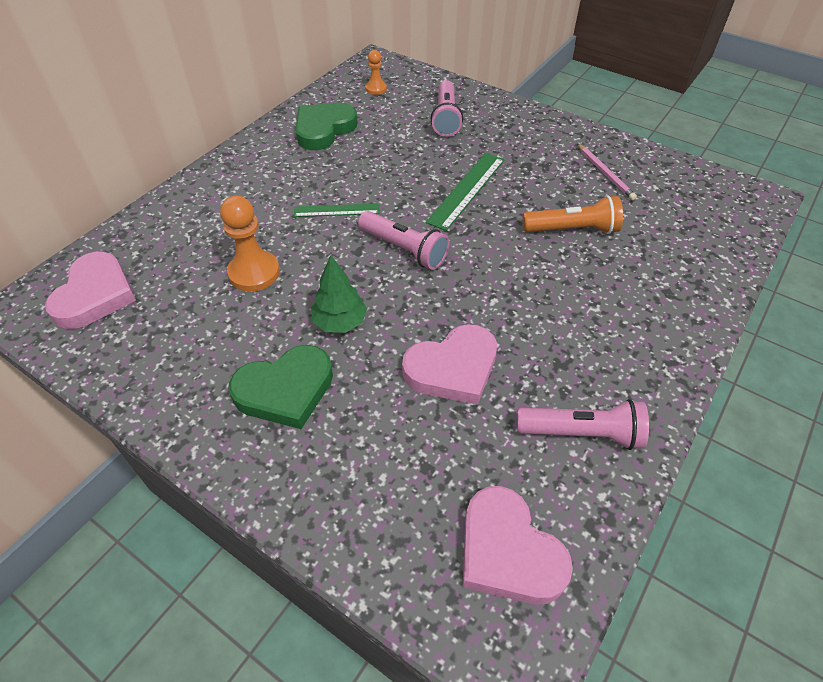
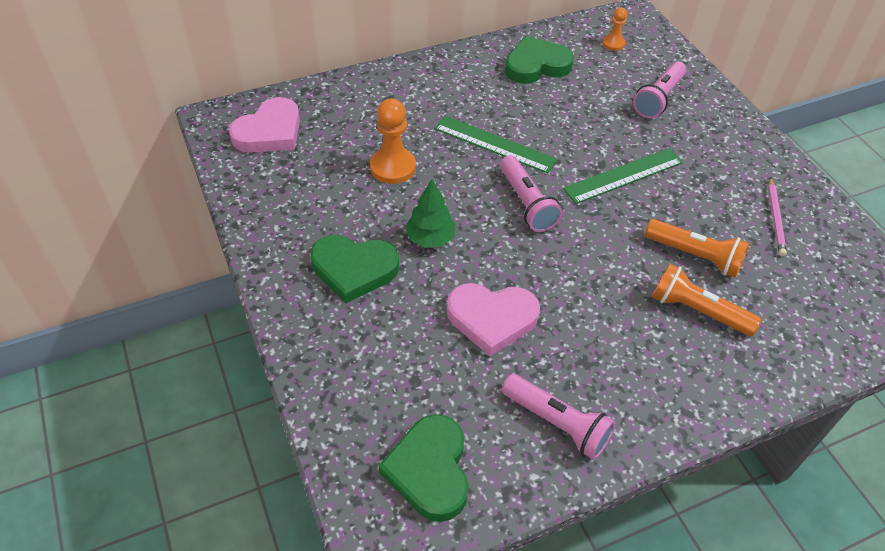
camera: 30 degrees right, 0 degrees up
(336, 210) = (494, 144): green ruler -> green ruler, size x1.55
(508, 551) = (429, 470): pink heart -> green heart
(610, 273) = (697, 310): none -> orange flashlight

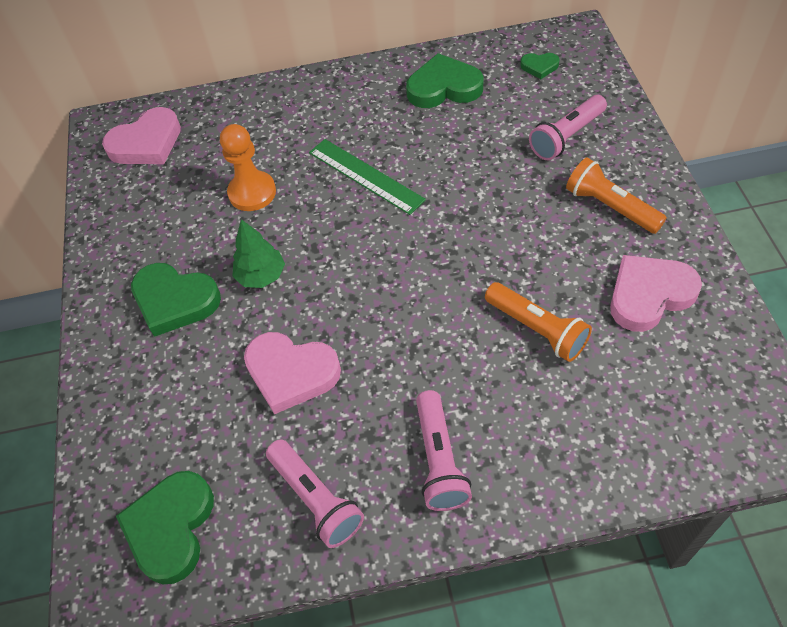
camera: 20 degrees right, 5 degrees up
(526, 203) = (374, 247): pink flashlight -> pink flashlight (439, 460)
(613, 43) = (539, 67): orange pawn -> green heart
(623, 175) = (492, 225): green ruler -> none
(697, 310) = (515, 394): orange flashlight -> orange flashlight (610, 207)
(775, 218) = (649, 295): pink pencil -> pink heart

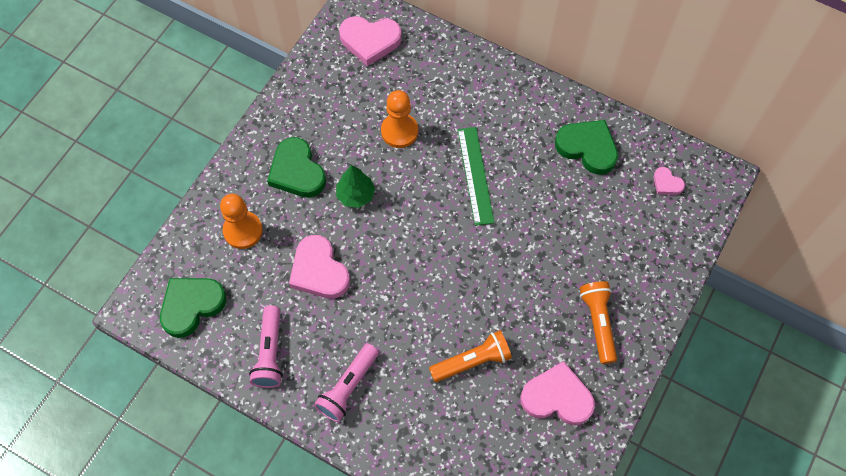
camera: 35 degrees right, 10 degrees up
(164, 401) = (243, 231): none -> orange pawn
(537, 329) = (472, 361): orange flashlight -> orange flashlight turned 105 degrees counterclockwise
(539, 67) = (666, 183): green heart -> pink heart
(566, 137) = (625, 251): pink flashlight -> none

